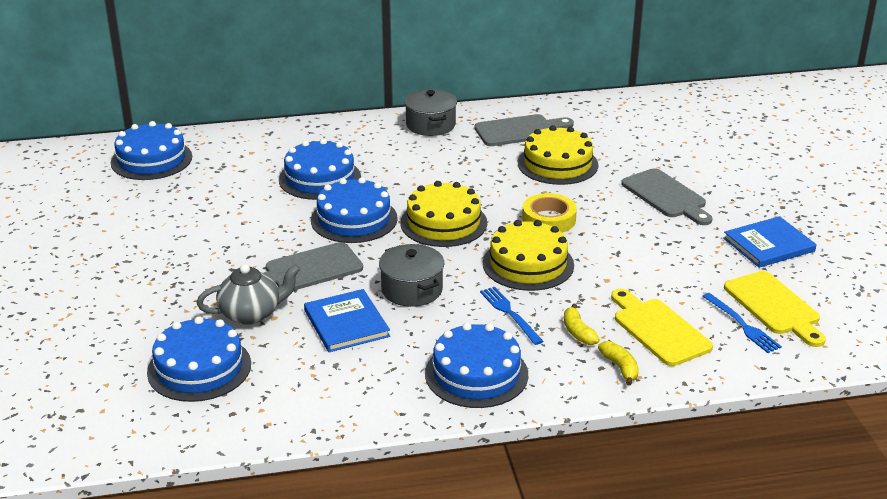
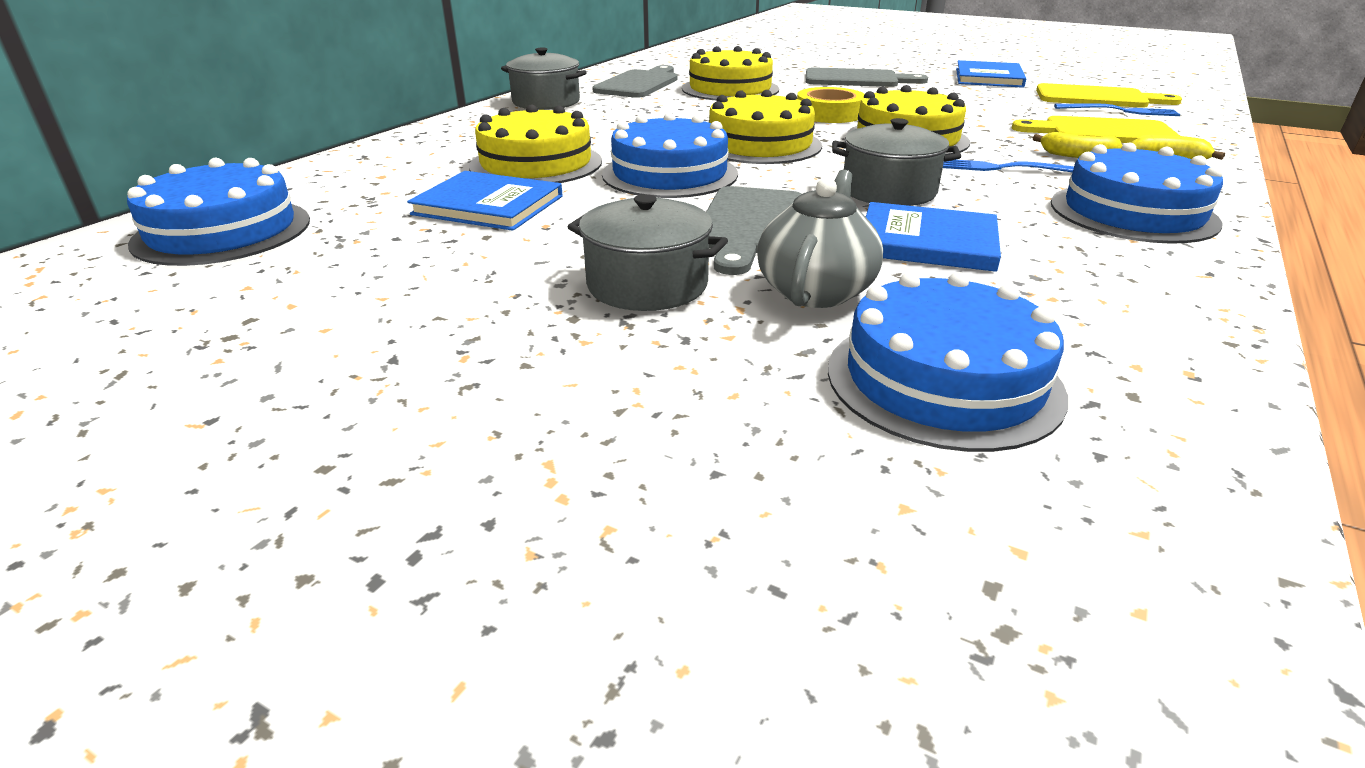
camera: 50 degrees left, 0 degrees up
(211, 273) = (647, 285): none -> grey pot
(250, 196) = (488, 205): none -> blue book
(320, 178) = (536, 164): blue cake -> yellow cake

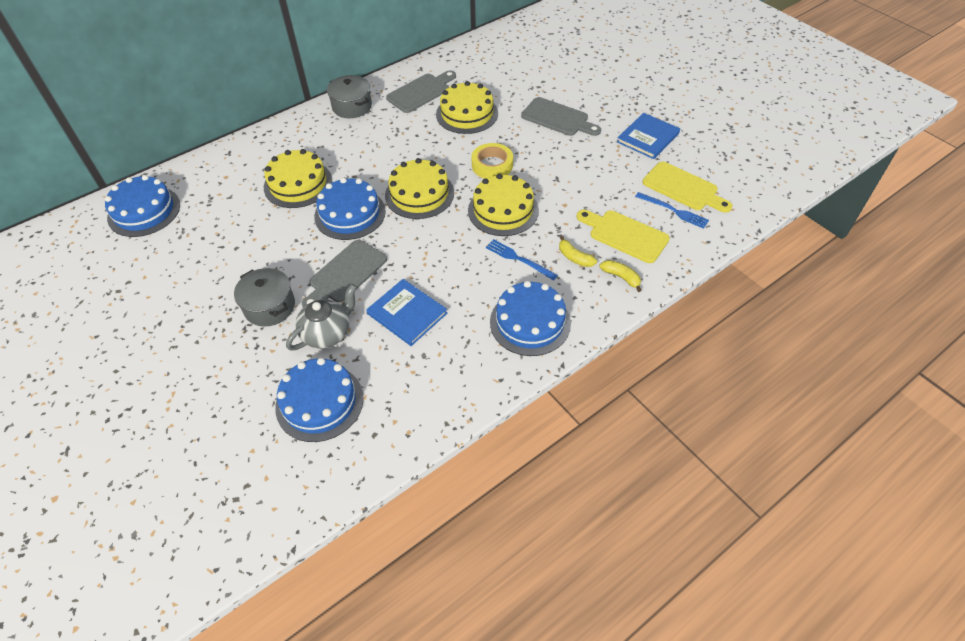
camera: 25 degrees right, 20 degrees up
(488, 205) = (252, 220): blue book -> none
(888, 191) = (435, 264): grey pot -> none

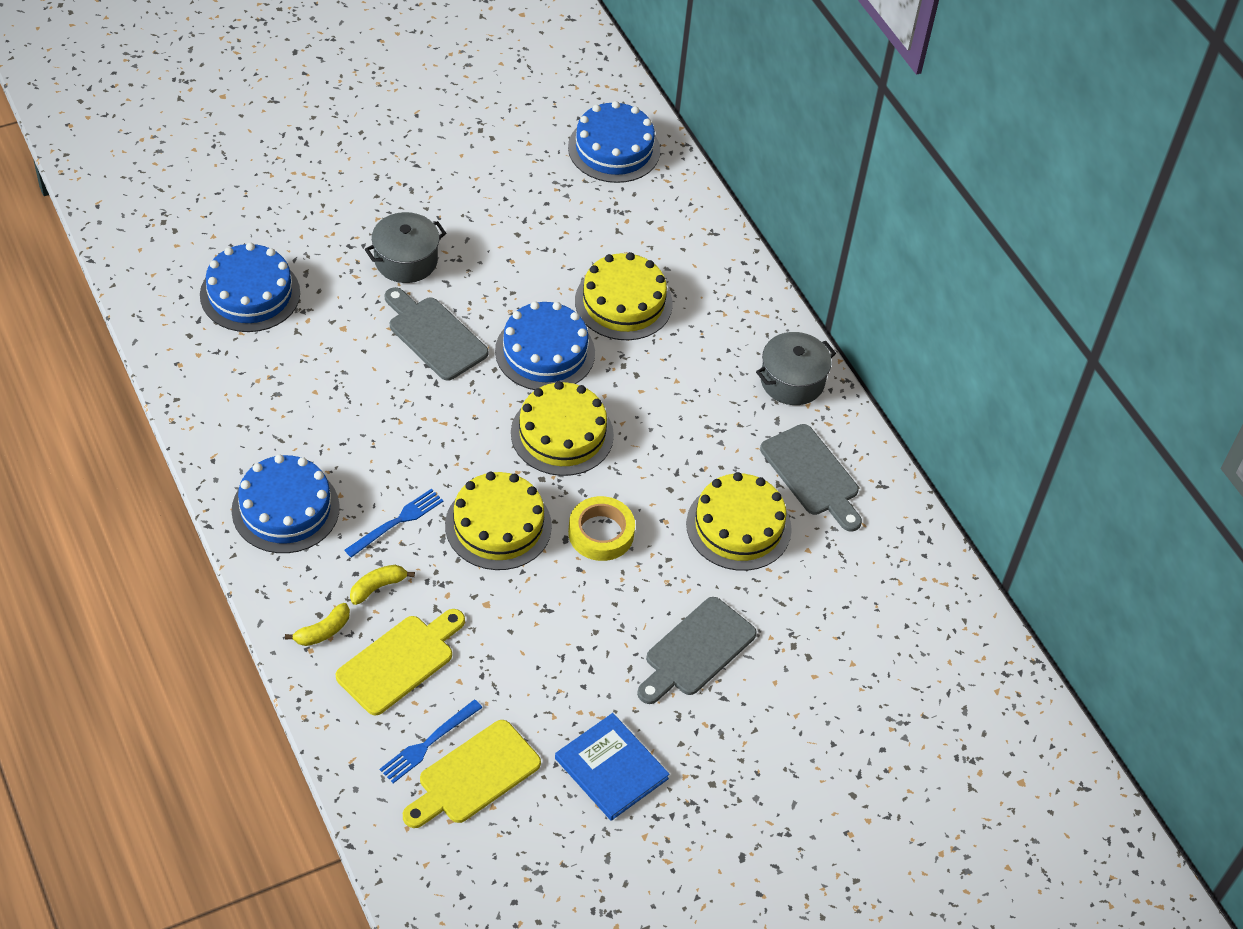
camera: 95 degrees right, 0 degrees up
(327, 333) = (344, 309): grey teapot -> none
(407, 314) = (346, 387): blue book -> none

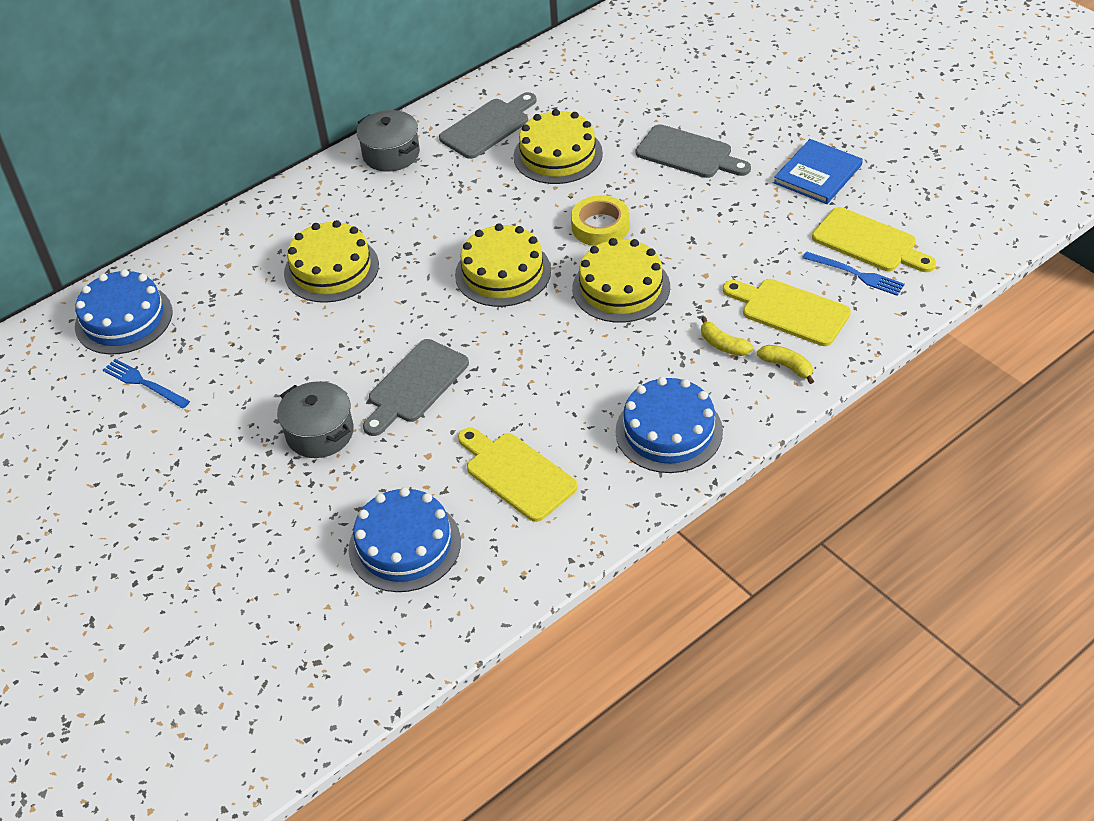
camera: 95 degrees left, 5 degrees down
(290, 384) = (516, 474): none -> yellow cutting board
(397, 522) = (647, 351): blue fork -> blue fork (144, 383)
(545, 352) = (410, 305): blue cake -> none

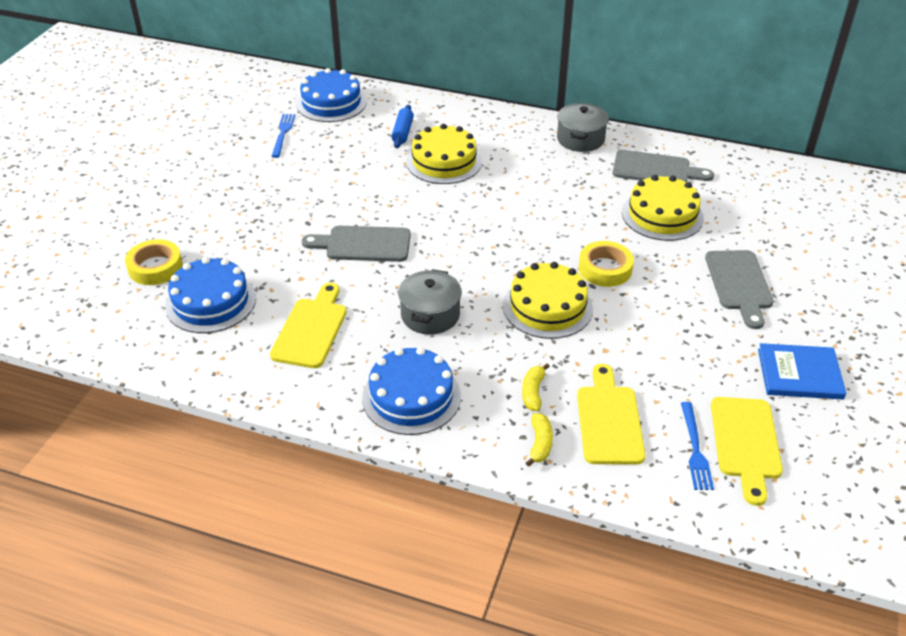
camera: 55 degrees right, 5 degrees down
(245, 280) = (402, 132): none -> blue rolling pin
(300, 579) = (155, 267): none -> yellow tape
(320, 433) = (289, 221): grey pot -> grey pot (430, 315)
(503, 272) = (509, 239): yellow cake -> none

